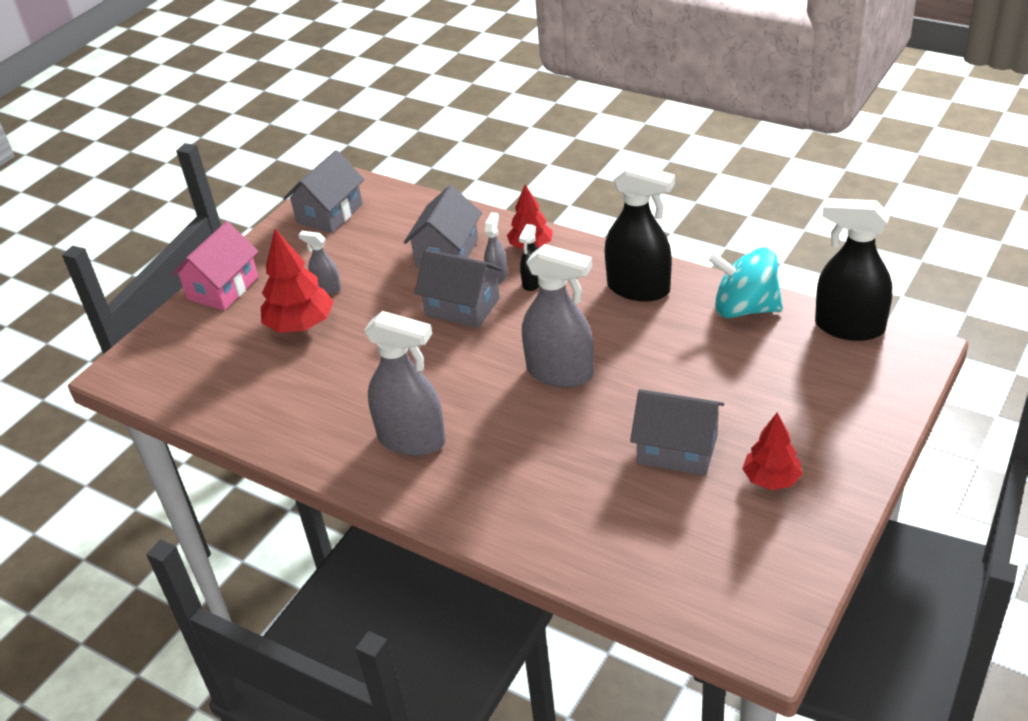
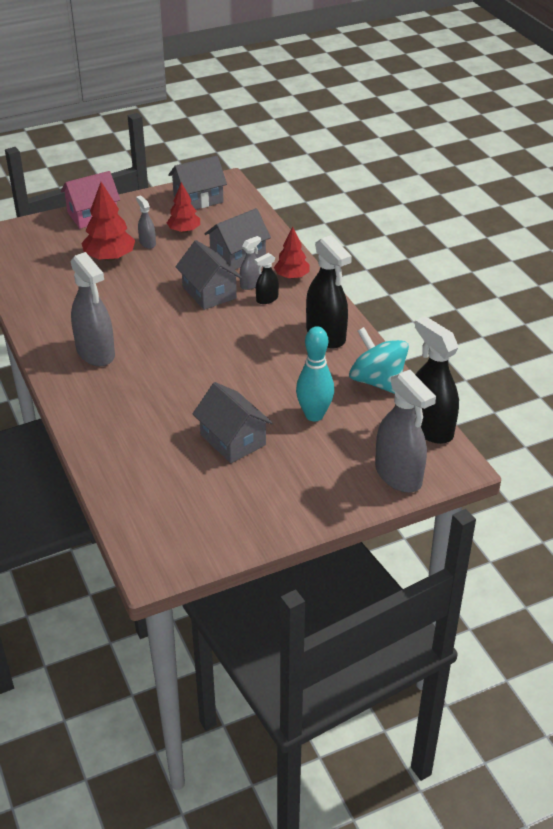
camera: 30 degrees right, 0 degrees up
(560, 373) = (219, 360): grey spray bottle -> grey spray bottle (398, 475)
(726, 376) = (314, 415): none -> turquoise bowling pin
(771, 479) = (266, 487): red tree -> red tree (184, 231)

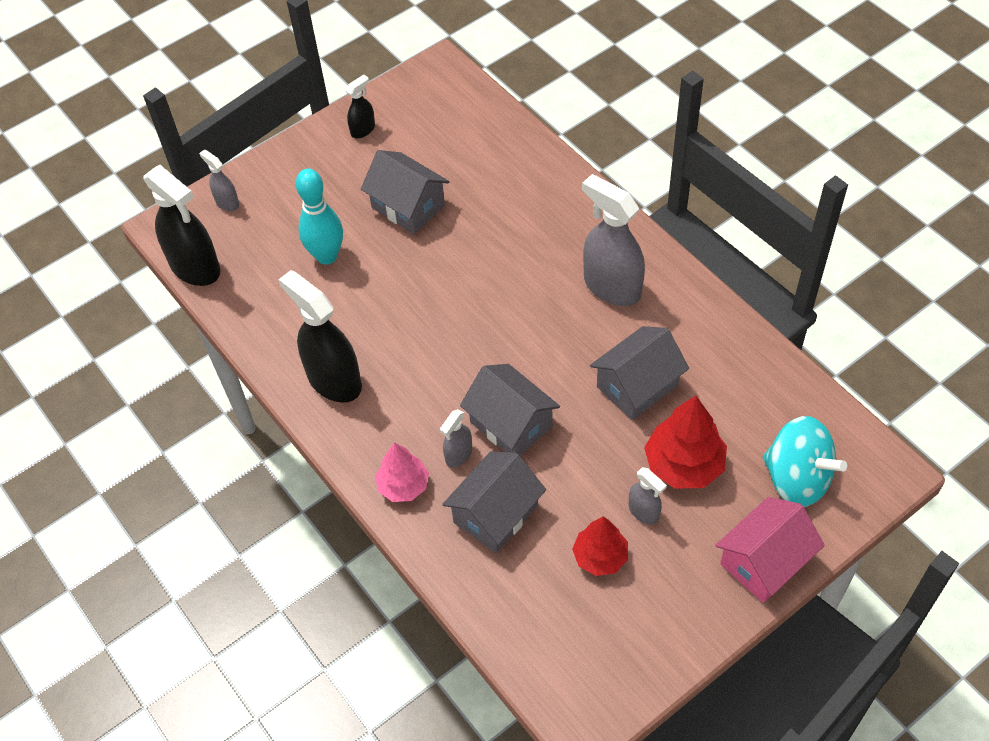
camera: 170 degrees right, 15 degrees up
(198, 199) = (611, 652): grey house -> grey house (637, 386)
(267, 299) = (427, 430): black spray bottle -> black spray bottle (363, 130)
(292, 276) = (403, 485): red tree -> pink tree
(377, 381) = (260, 319): turquoise spinning top -> turquoise spinning top (797, 478)
(398, 475) = (227, 202): grey spray bottle -> grey spray bottle, size x0.49

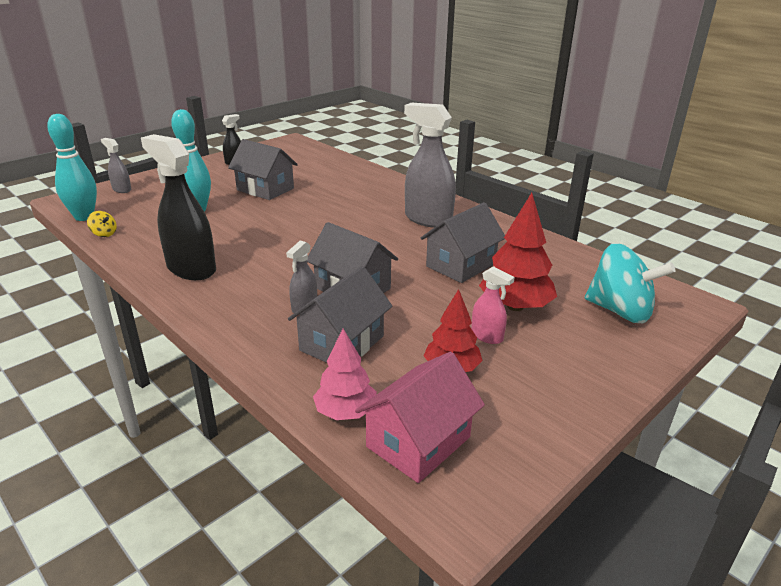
camera: 10 degrees left, 25 degrees down
(195, 267) = (84, 217): black spray bottle -> turquoise bowling pin
(226, 305) = (104, 234): none -> yellow spinning top
(403, 485) = (249, 328): pink tree -> pink tree (345, 412)
(644, 511) = (487, 336): grey spray bottle -> pink spray bottle
(764, 561) = (616, 365): pink house -> pink house (418, 442)

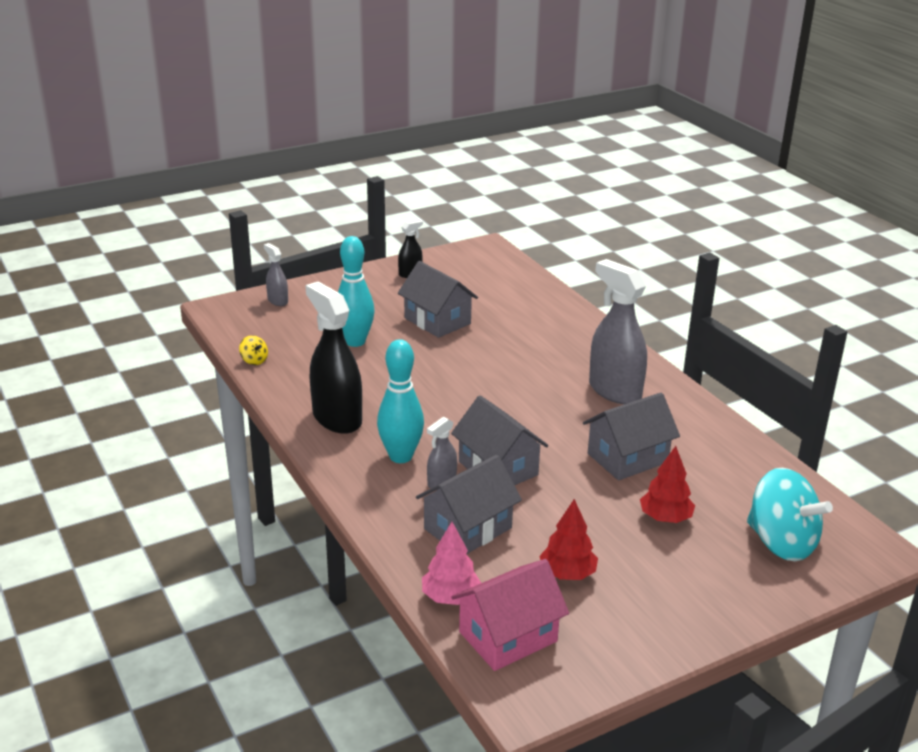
camera: 15 degrees right, 0 degrees up
(84, 217) = (235, 335): turquoise bowling pin -> turquoise bowling pin (401, 456)
(487, 336) = (619, 546): pink spray bottle -> none
(515, 306) = (665, 518): red tree -> red tree, size x0.66

